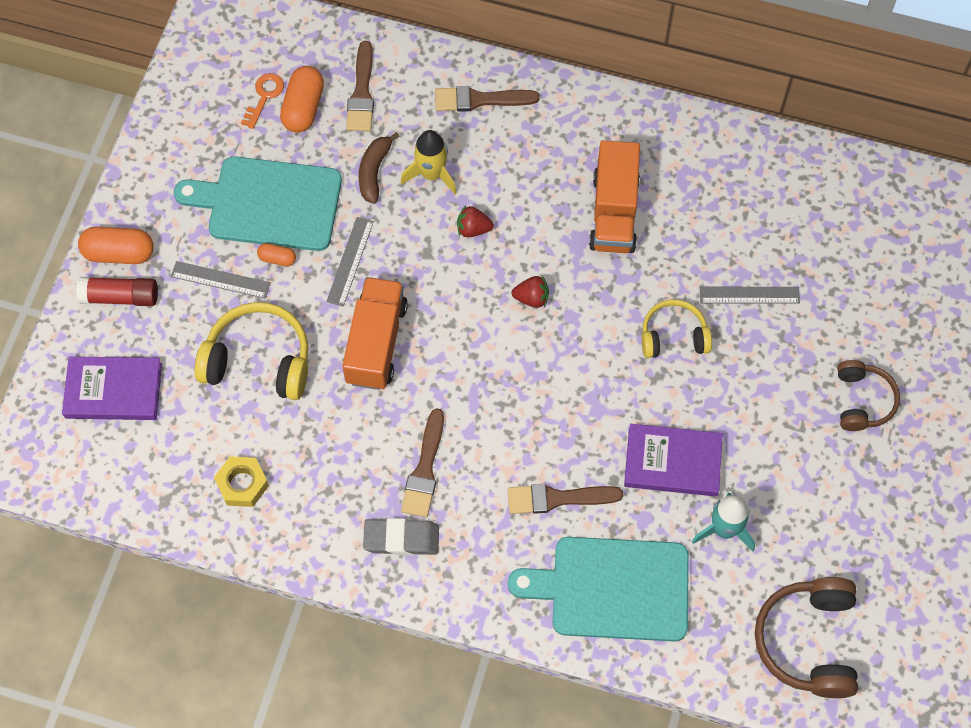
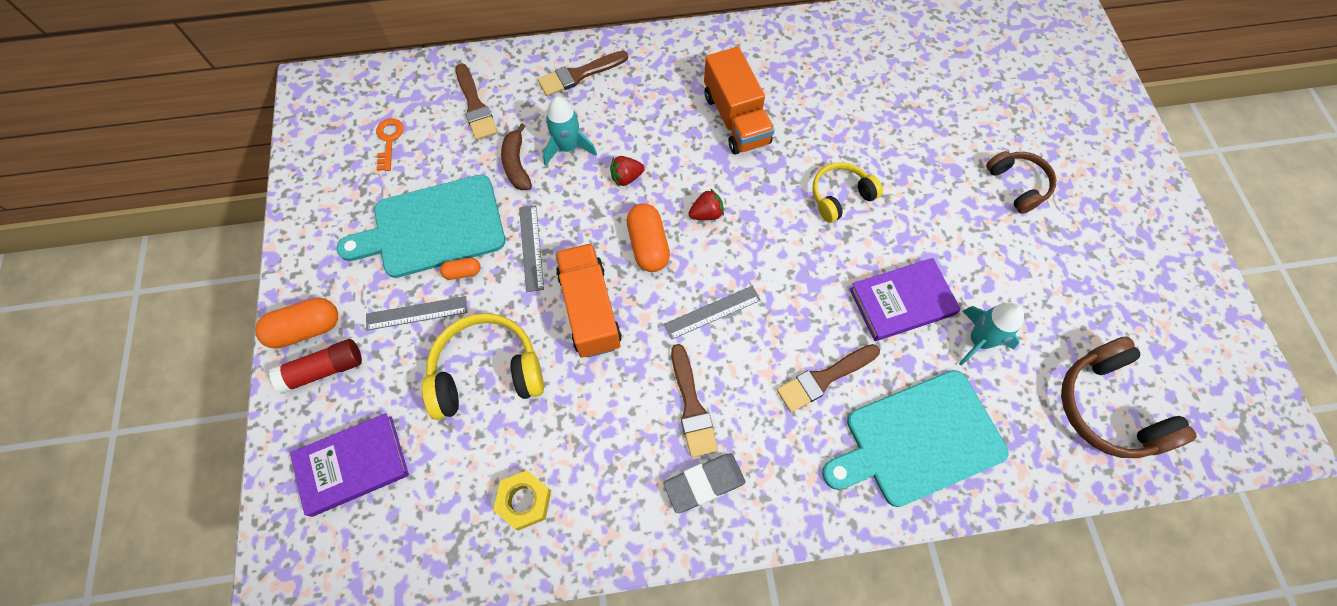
camera: 25 degrees left, 0 degrees up
(303, 108) = (429, 136): orange capsule -> orange capsule (648, 245)
(431, 174) = (568, 147): yellow rocket -> turquoise rocket
(749, 295) = (880, 139): grey ruler -> grey ruler (712, 312)

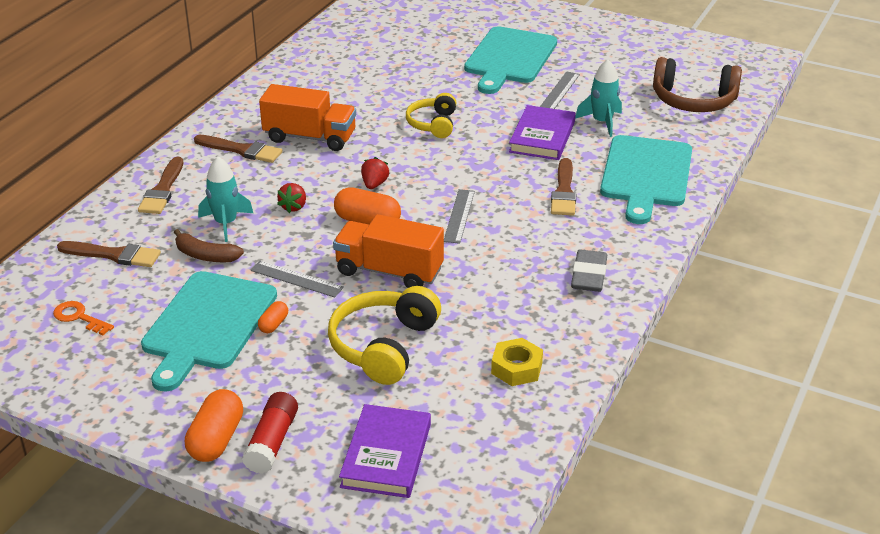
camera: 55 degrees left, 30 degrees down
(417, 313) = (281, 365): grey ruler -> grey ruler (559, 91)
(692, 406) = (523, 256): brown brush -> brown brush (241, 150)
(1017, 185) = (509, 58): brown headphones -> turquoise cutting board

